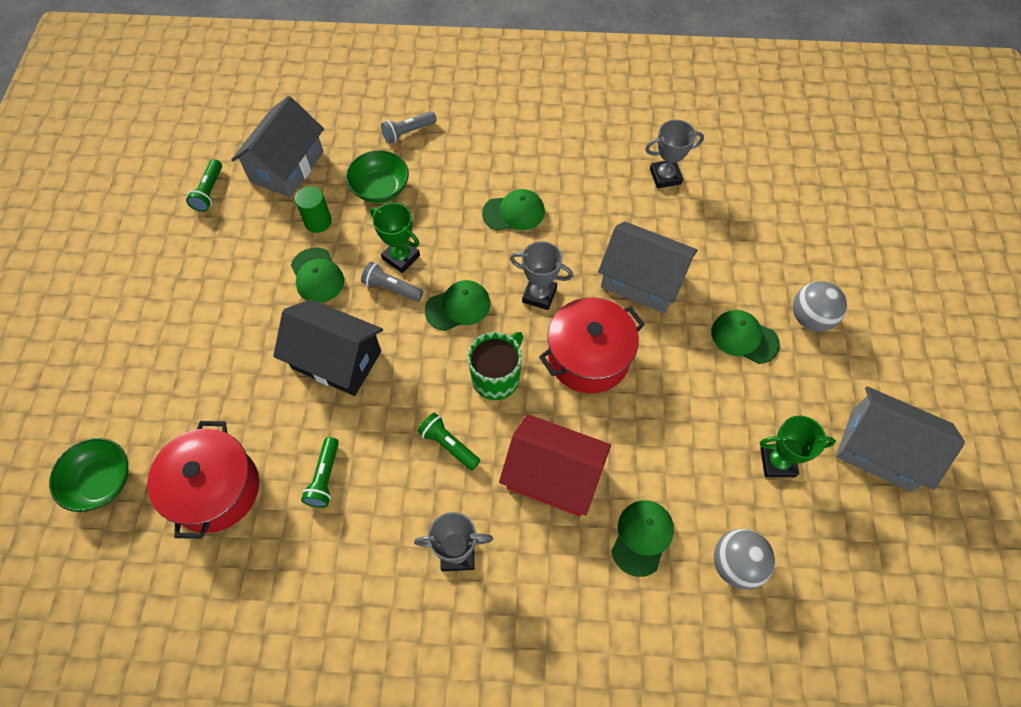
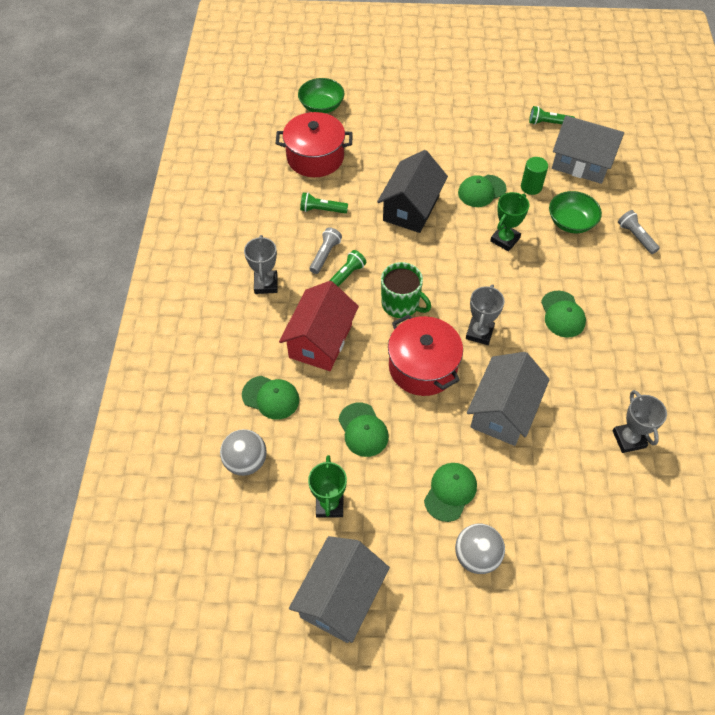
camera: 90 degrees right, 5 degrees down
(391, 288) = (475, 235): grey flashlight -> grey flashlight (325, 255)
(458, 307) = (462, 278): green cap -> green cap (363, 430)

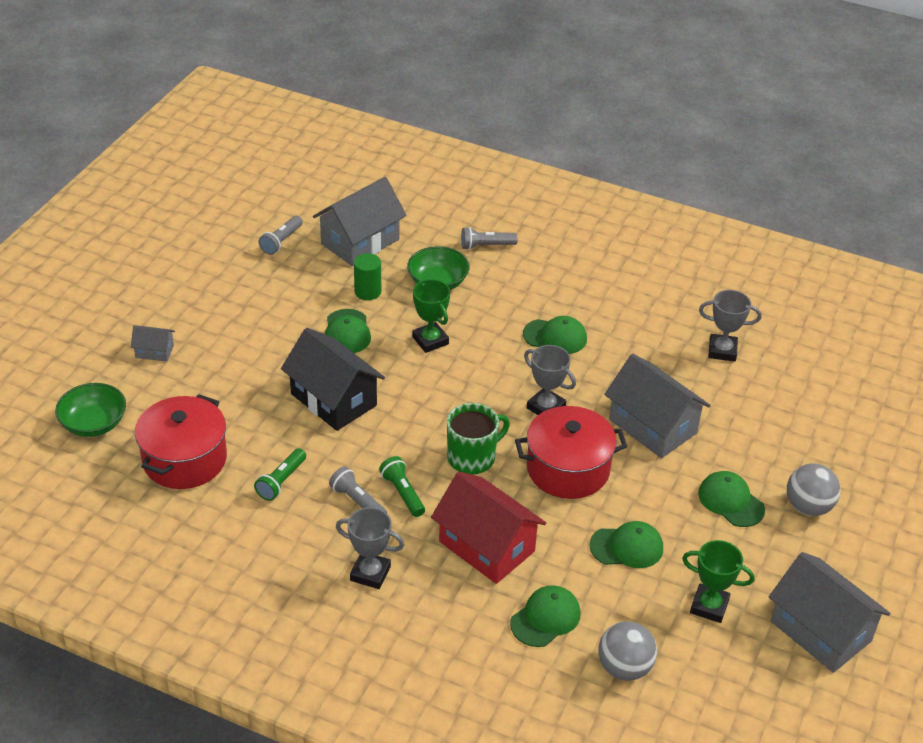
camera: 70 degrees left, 15 degrees down
(399, 106) = (154, 351): none -> grey house
(548, 123) = (281, 241): green flashlight -> grey flashlight

